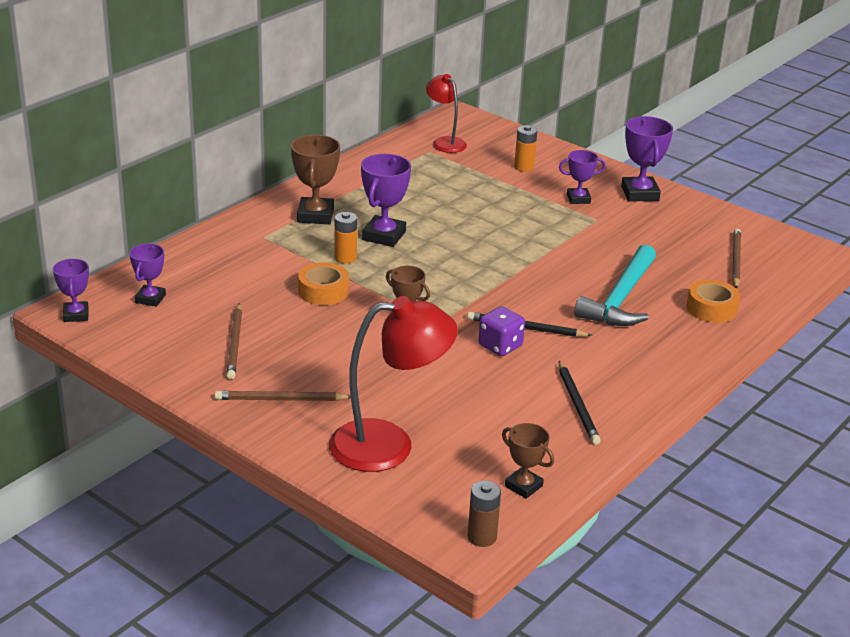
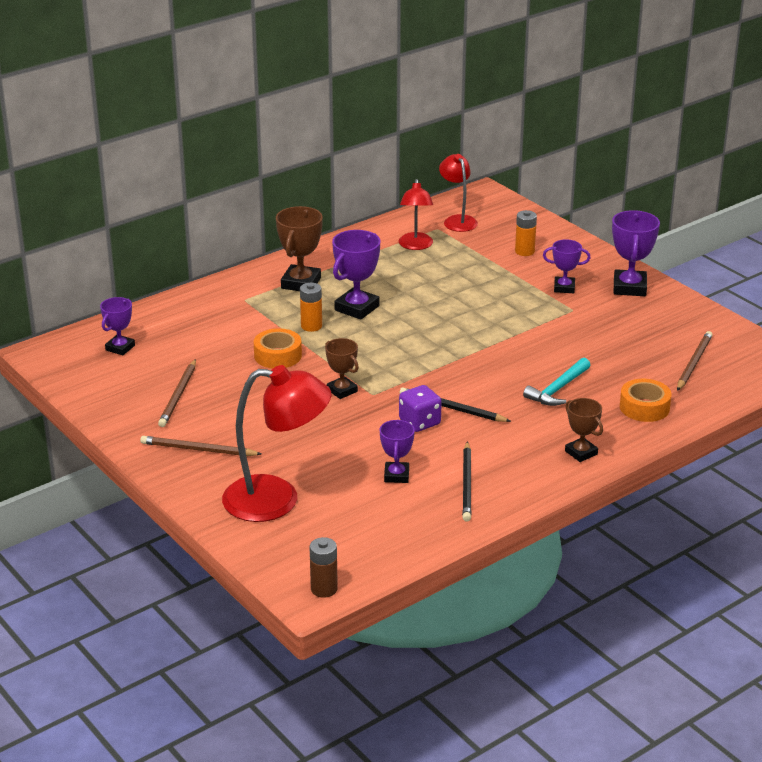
camera: 15 degrees right, 0 degrees up
(76, 315) = (50, 356): purple trophy -> purple trophy (396, 475)
(415, 169) = (415, 246): none -> red lamp
(523, 486) = (382, 550): brown trophy -> brown trophy (581, 453)
(620, 299) = (558, 389): turquoise hammer -> turquoise hammer, size x0.62

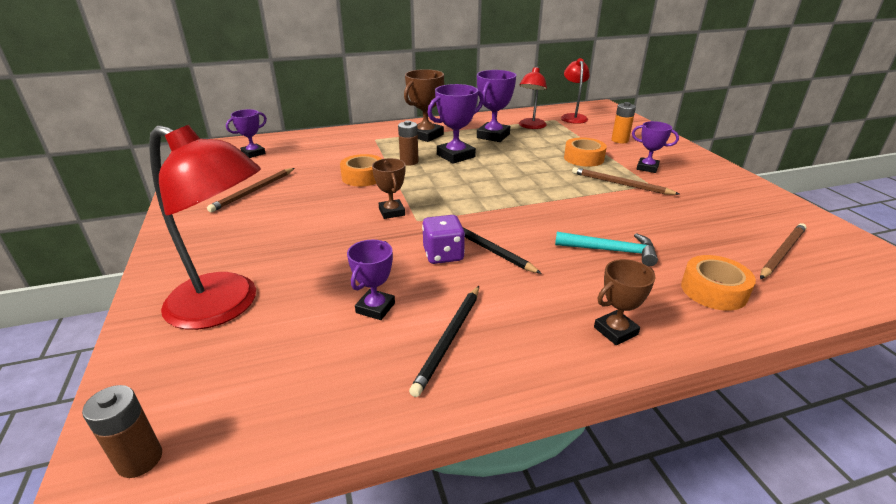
camera: 20 degrees right, 0 degrees up
(198, 450) = (215, 237): brown pencil -> brown pencil (621, 184)
(311, 326) = (409, 162): orange battery -> brown battery
(495, 286) = (583, 158): none -> orange tape
(558, 389) = (611, 251): turquoise hammer -> turquoise hammer turned 135 degrees counterclockwise
(581, 453) = (615, 331): brown trophy -> brown trophy turned 75 degrees clockwise
(629, 287) = (712, 176): purple trophy -> purple trophy (493, 136)

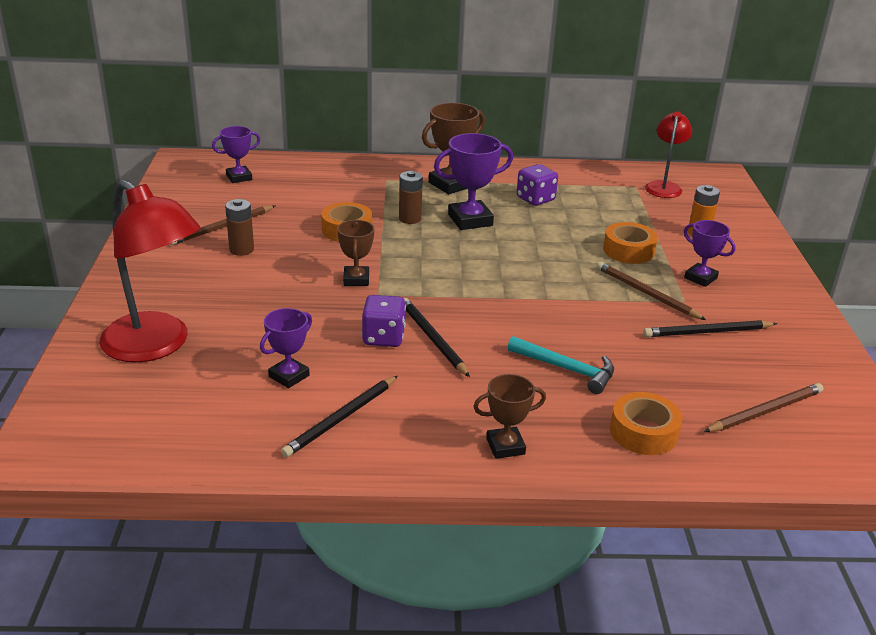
camera: 15 degrees right, 0 degrees up
(140, 459) = (57, 451): brown battery -> brown battery (241, 250)
(493, 136) = (535, 199): purple trophy -> purple dice
(531, 126) = (595, 192): red lamp -> none
(686, 203) = (707, 332): none -> black pencil

